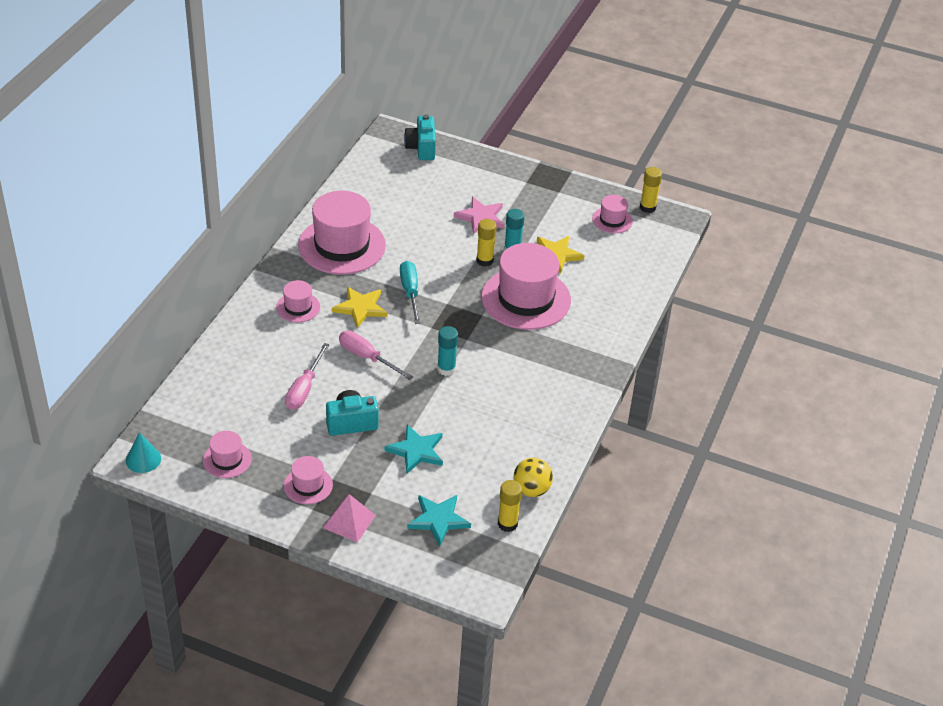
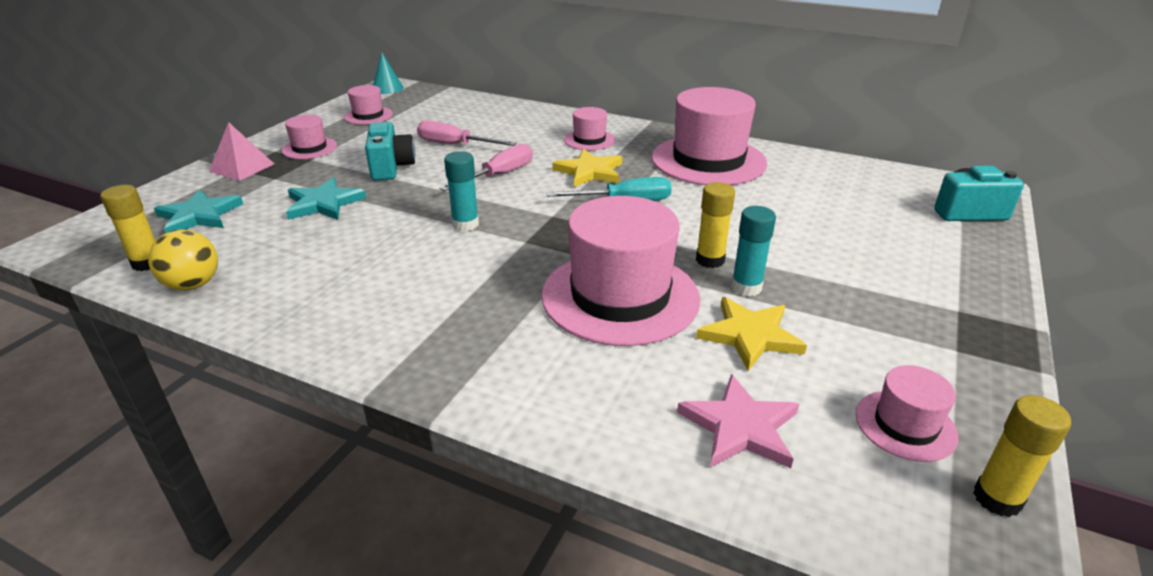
camera: 95 degrees right, 10 degrees down
(480, 217) = (821, 259): pink star -> pink star (740, 427)

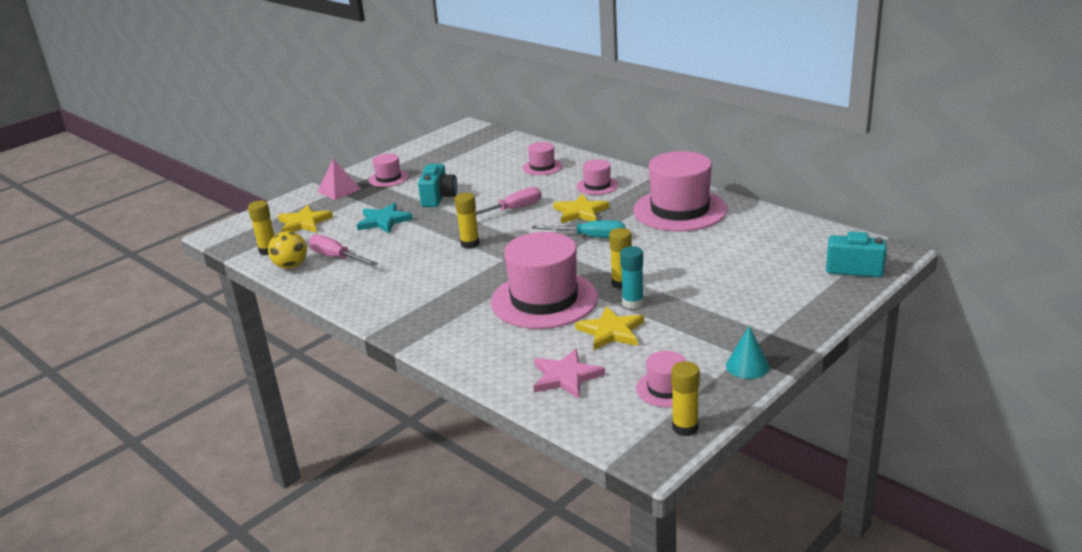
camera: 20 degrees right, 5 degrees down
(199, 216) = (304, 223): turquoise star -> yellow star
(368, 115) = (440, 154): pink hat -> pink hat (542, 167)
(387, 88) = (464, 129): turquoise cone -> turquoise cone (747, 366)
(455, 145) = (492, 183): pink screwdriver -> pink screwdriver (336, 258)
(465, 224) = (470, 244): turquoise glue stick -> yellow glue stick

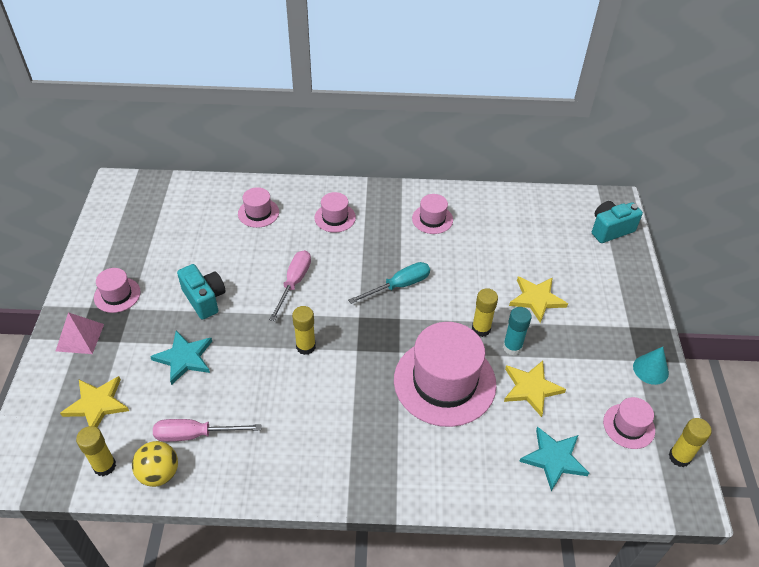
camera: 45 degrees left, 20 degrees up
(565, 377) = (554, 459): pink star -> turquoise star
(580, 212) = (357, 258): yellow star -> yellow star (536, 299)
(680, 210) = (432, 219): pink hat -> pink hat, size x0.48

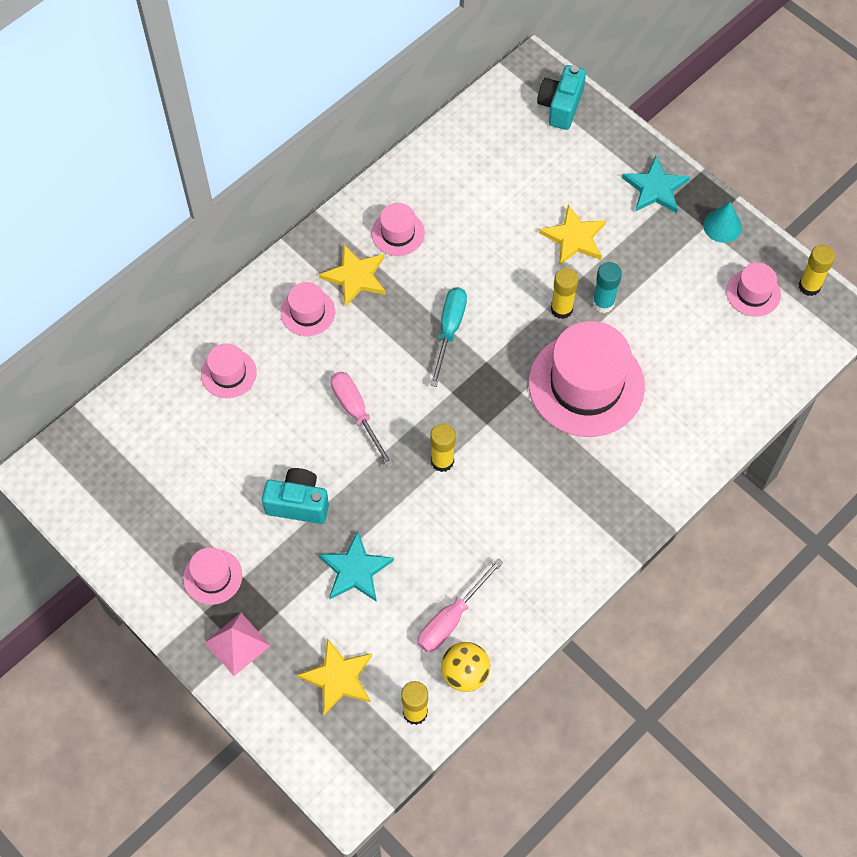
camera: 45 degrees left, 15 degrees up
(531, 388) = (655, 327): yellow star -> yellow star (355, 276)
(554, 459) = (729, 372): turquoise star -> turquoise star (655, 188)

